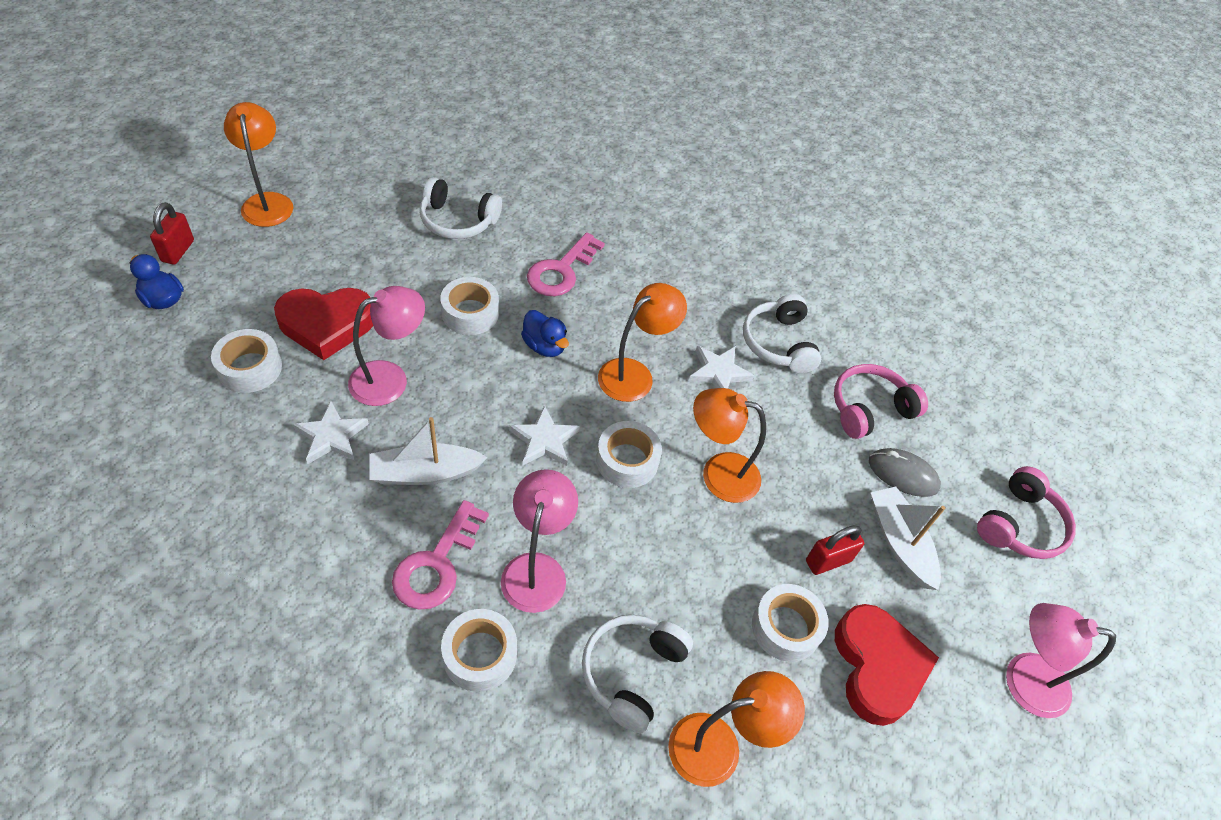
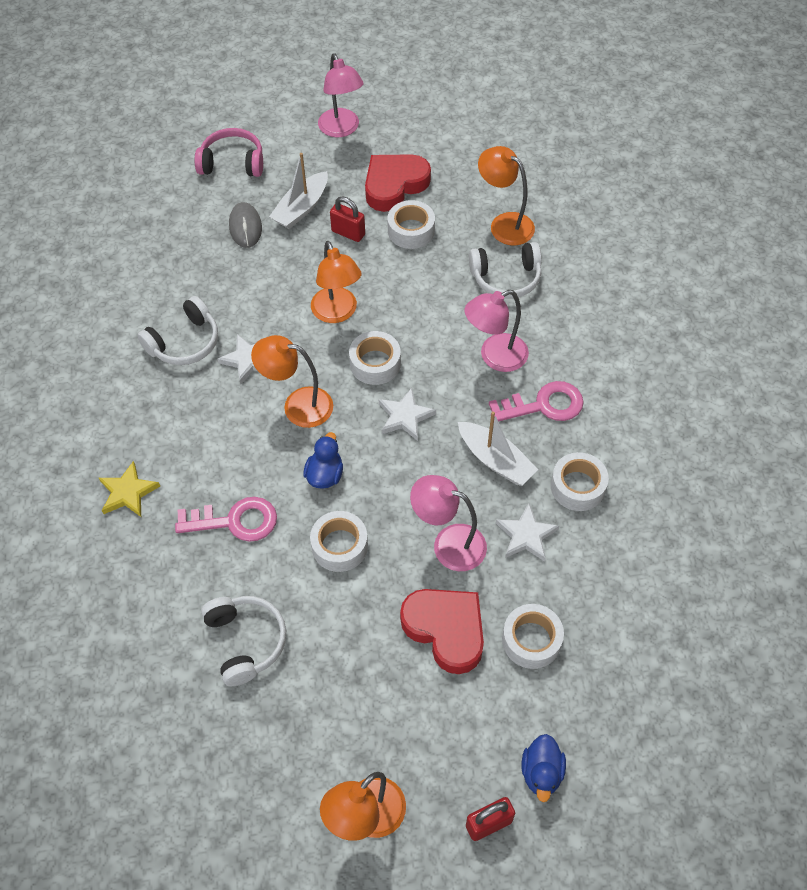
camera: 120 degrees left, 5 degrees up
(480, 655) = (568, 346): white tape -> white tape (577, 486)
(651, 232) = (128, 492): none -> yellow star
(869, 409) = (202, 266): pink headphones -> none

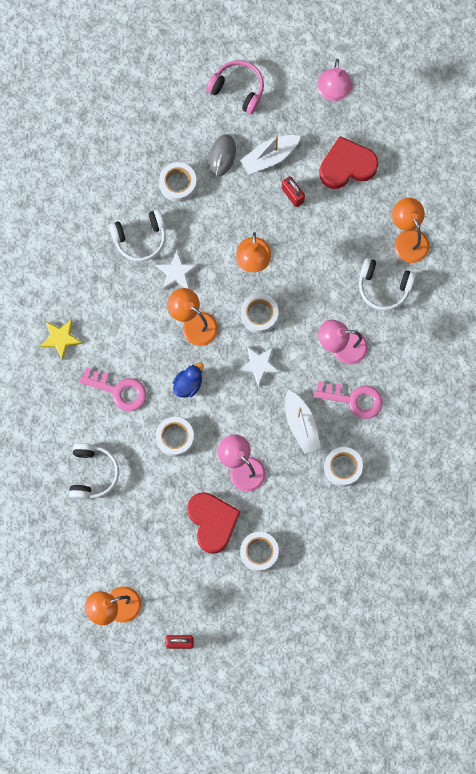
camera: 25 degrees right, 20 degrees up
(411, 230) = (338, 214): white tape -> white tape (178, 184)
(526, 535) = (292, 485): white star -> none
(541, 772) = (223, 630): blue duck -> none

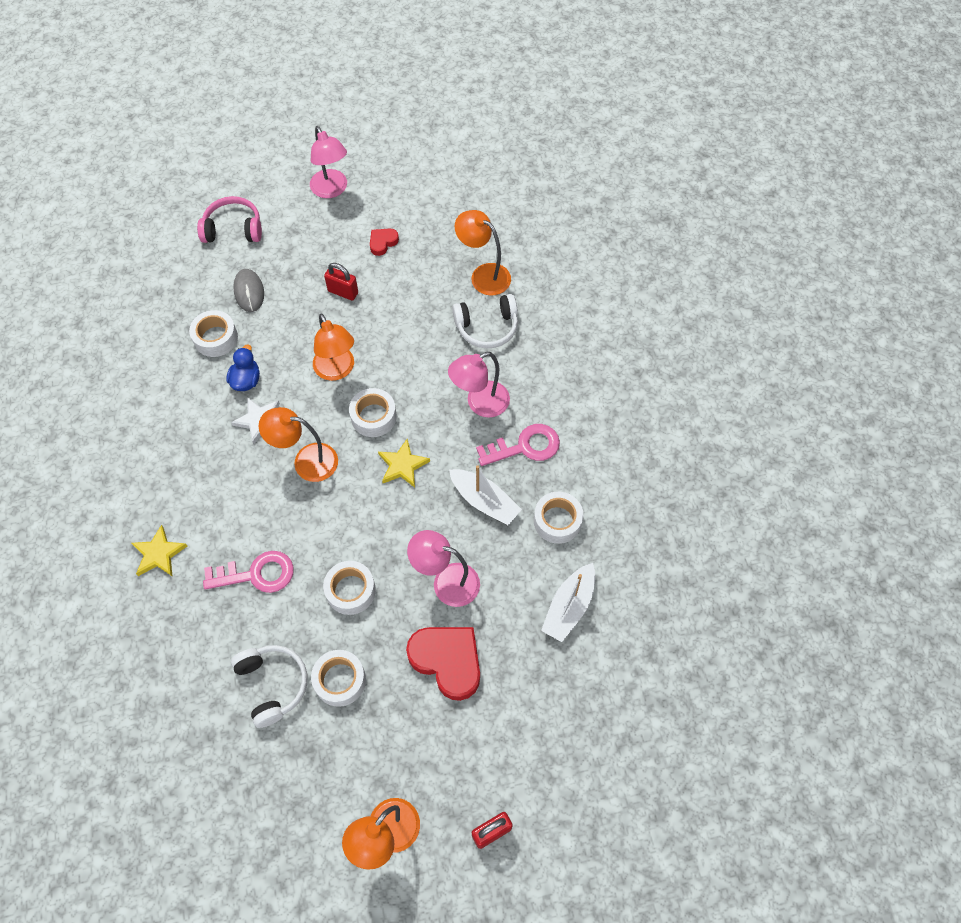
camera: 30 degrees left, 15 degrees down
(140, 238) = (200, 407): white headphones -> none
(188, 384) = (334, 525): blue duck -> blue duck (246, 380)
(259, 365) = (402, 465): white star -> yellow star
(259, 552) = (522, 665): white tape -> white tape (340, 680)
(269, 156) = (299, 270): white boat -> white boat (569, 607)
(347, 166) = (382, 242): red heart -> red heart, size x0.49

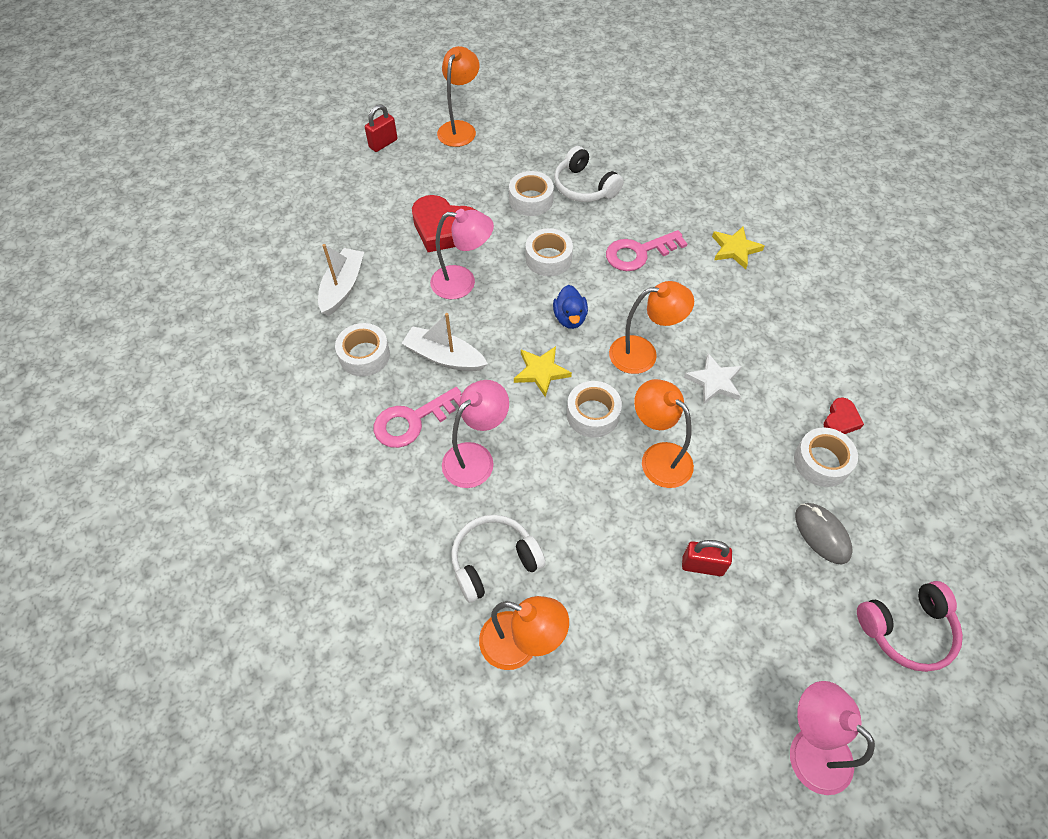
camera: 165 degrees right, 5 degrees down
(246, 380) = (755, 421): blue duck -> blue duck (570, 318)
(382, 242) = (685, 664): red heart -> red heart (840, 420)

